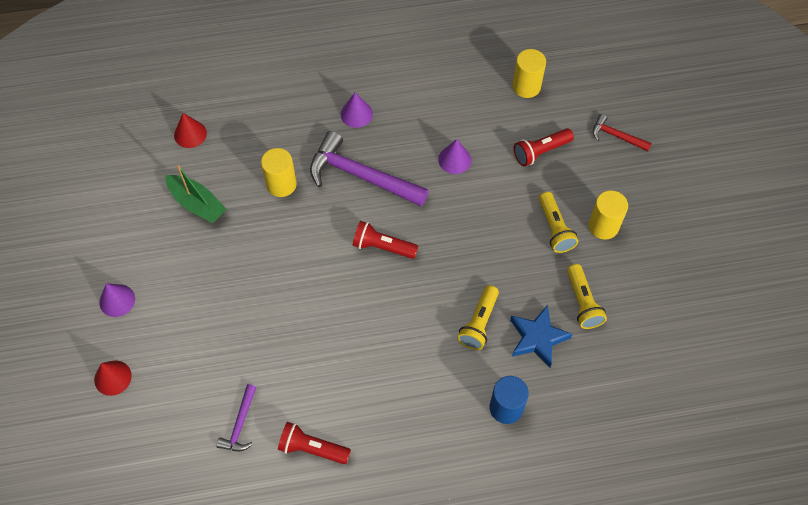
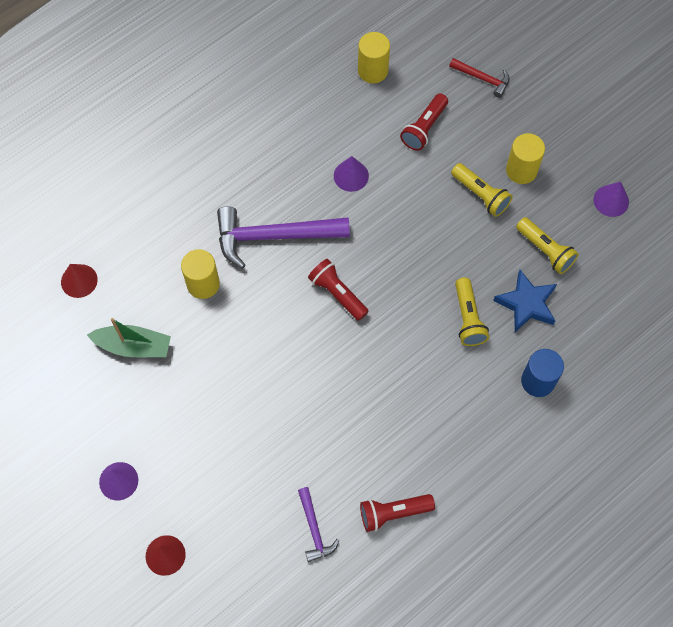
camera: 30 degrees left, 5 degrees up
(356, 114) = (230, 177): purple cone -> purple cone (611, 200)
(382, 246) = (337, 293): red flashlight -> red flashlight turned 60 degrees clockwise
(616, 136) = (482, 79): red hammer -> red hammer turned 150 degrees counterclockwise

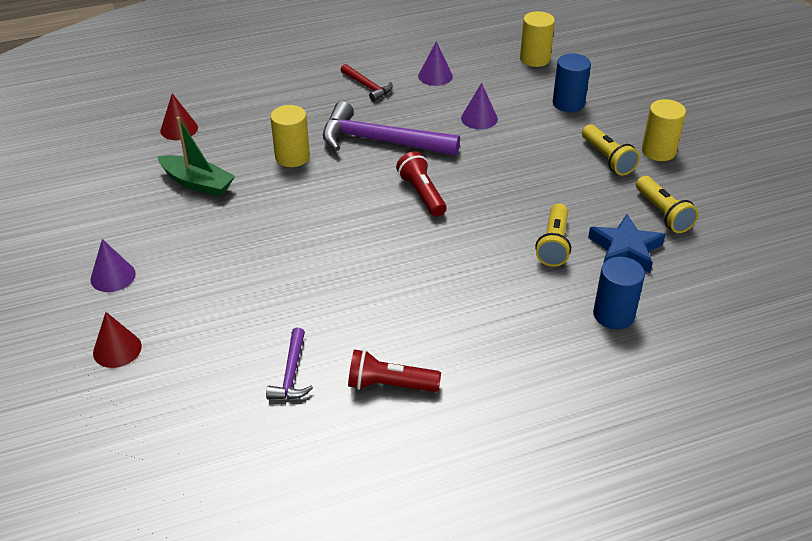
camera: 20 degrees right, 25 degrees down
(424, 128) = (568, 103): red flashlight -> blue cylinder
(482, 79) = (642, 84): red hammer -> red hammer (367, 87)
(611, 200) = (752, 193): purple cone -> purple cone (435, 76)

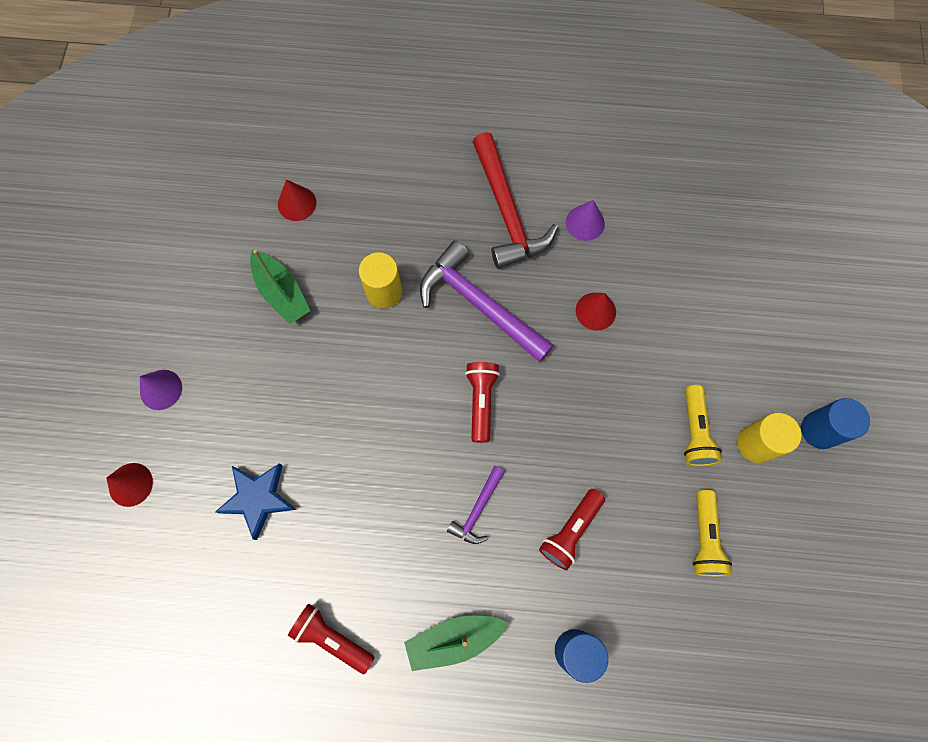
camera: 25 degrees right, 30 degrees up
(291, 373) = (257, 583): purple hammer -> purple hammer (477, 509)
(367, 87) = (507, 212): red hammer -> red hammer, size x2.00
(479, 118) = (595, 311): purple cone -> red cone
(503, 345) = (454, 639): none -> green boat
(535, 59) = (707, 237): yellow cylinder -> none
(554, 244) = (570, 531): yellow flashlight -> red flashlight
(568, 103) = (703, 326): blue cylinder -> blue cylinder (819, 430)
(625, 249) = (637, 570): blue star -> blue star (258, 498)

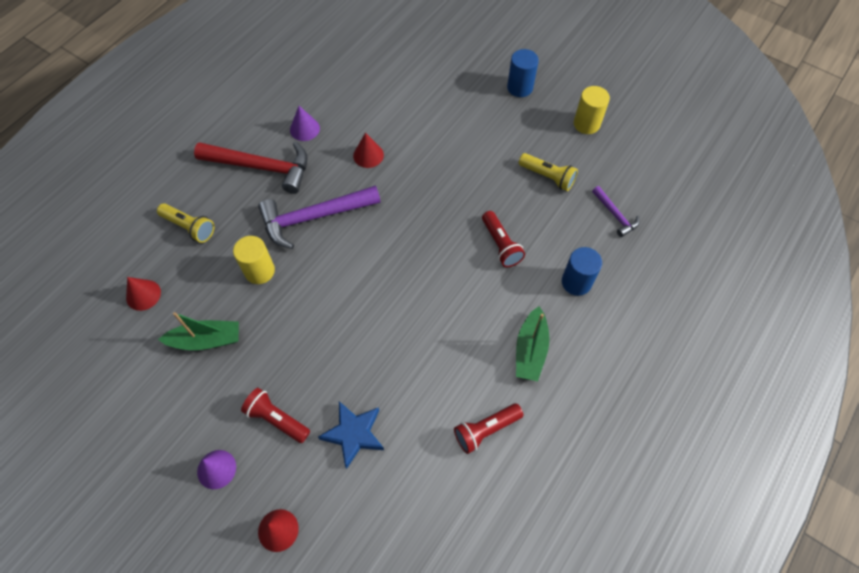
camera: 60 degrees left, 10 degrees down
(477, 509) = (453, 291): purple hammer -> purple hammer (615, 215)
(481, 401) = (382, 251): red flashlight -> red flashlight (277, 419)
(694, 431) = (481, 146): yellow flashlight -> yellow flashlight (189, 227)
(756, 444) = (508, 121): yellow cylinder -> yellow cylinder (586, 124)

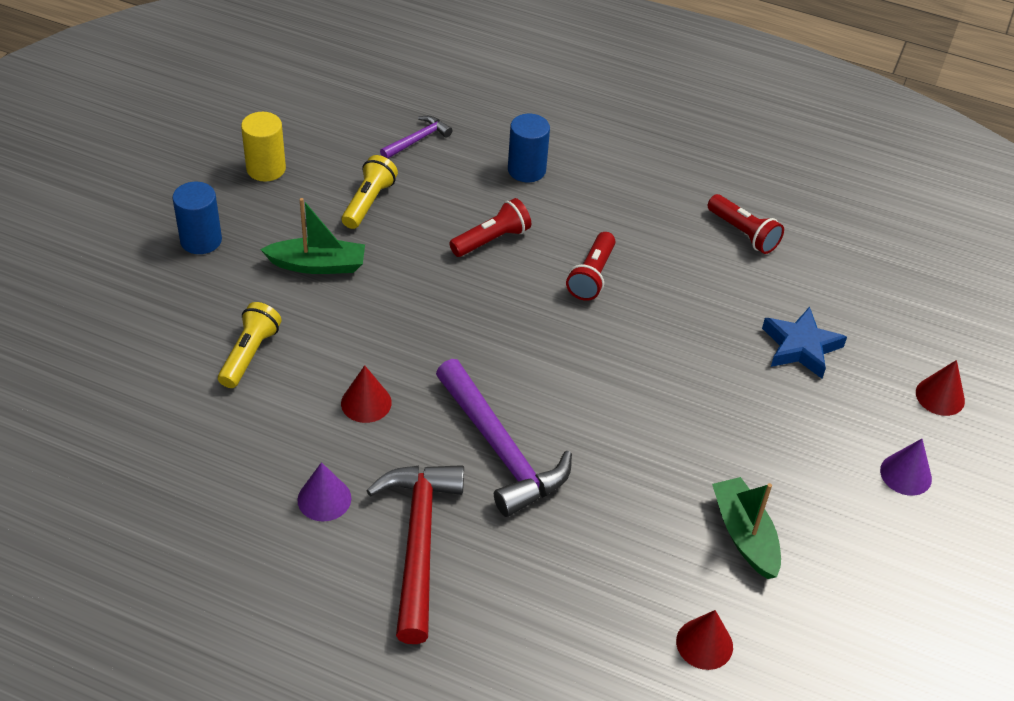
camera: 105 degrees left, 15 degrees down
(189, 227) = (563, 616): yellow flashlight -> yellow flashlight (249, 354)
(259, 271) = (613, 497): yellow cylinder -> none
(277, 419) = (817, 426): red flashlight -> red flashlight (592, 276)
(530, 350) = (631, 204): green boat -> green boat (318, 265)

